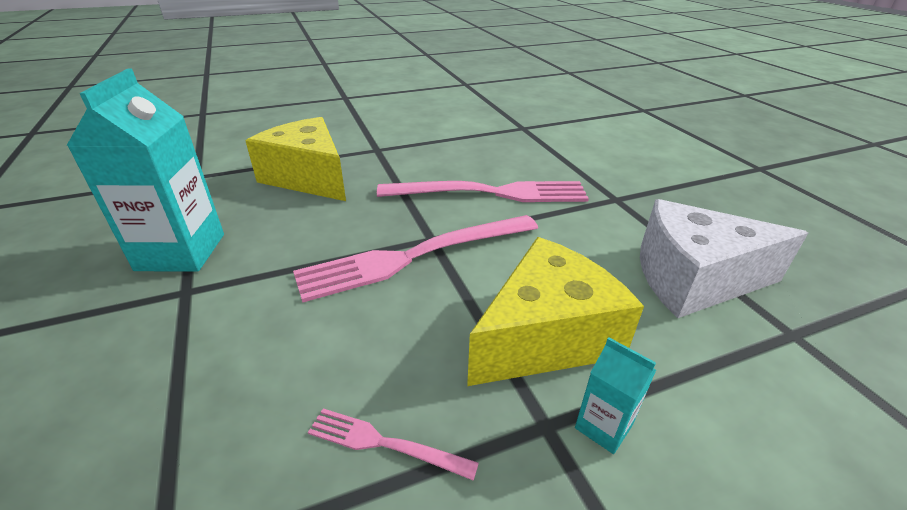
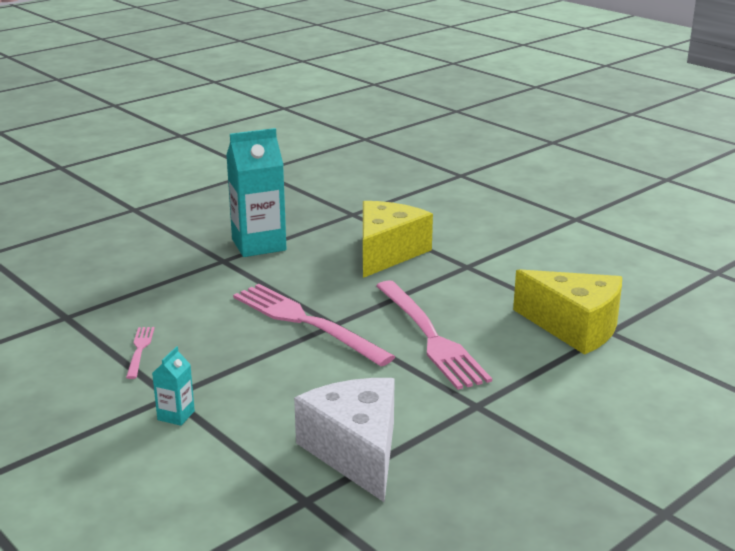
camera: 70 degrees right, 10 degrees down
(546, 336) = (245, 388): yellow cheese -> yellow cheese (574, 327)

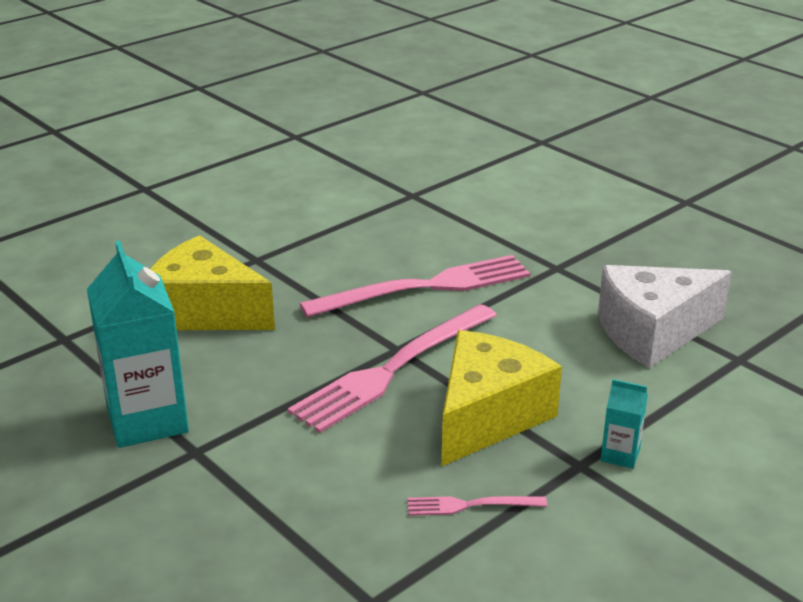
camera: 90 degrees left, 5 degrees up
(574, 327) = (404, 210): yellow cheese -> yellow cheese (487, 416)

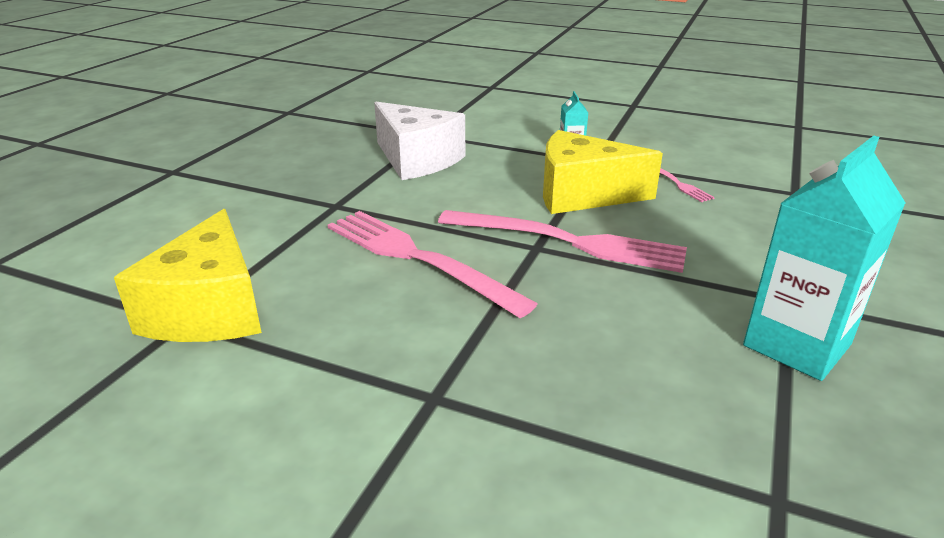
camera: 115 degrees left, 0 degrees up
(205, 311) = (589, 390): yellow cheese -> yellow cheese (210, 309)

